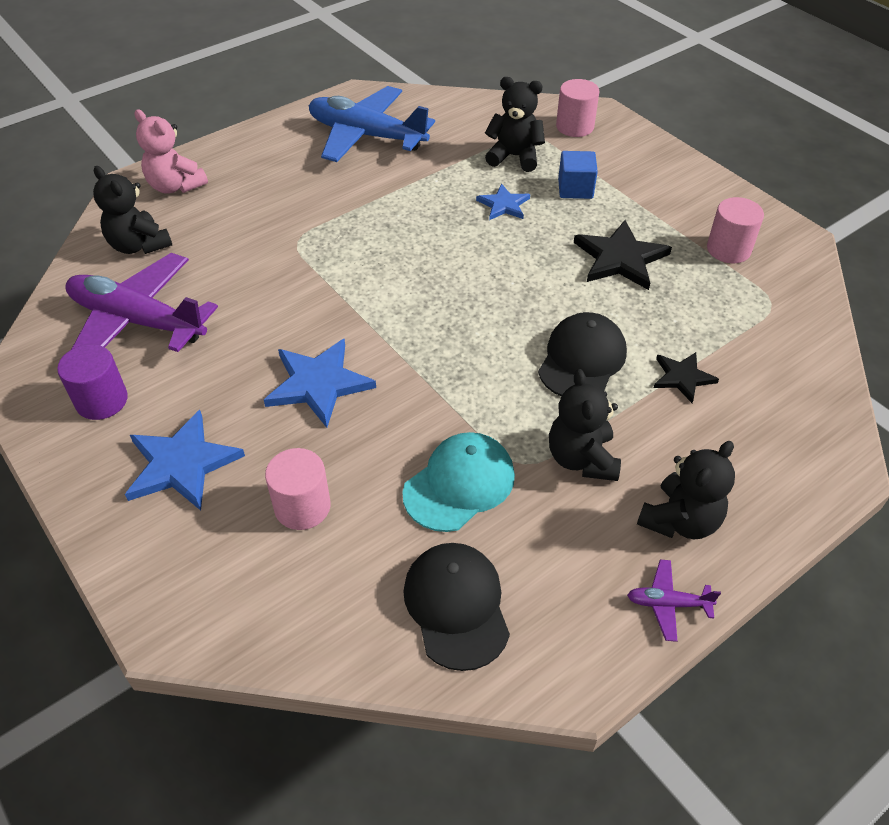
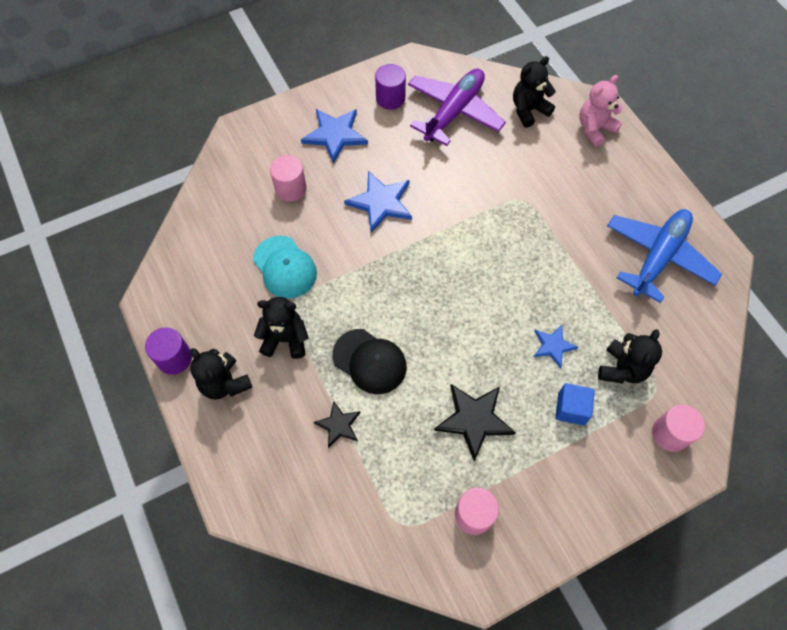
camera: 100 degrees right, 15 degrees up
(456, 606) = (207, 253): black cap -> none
(668, 603) = (174, 358): purple plane -> purple cylinder

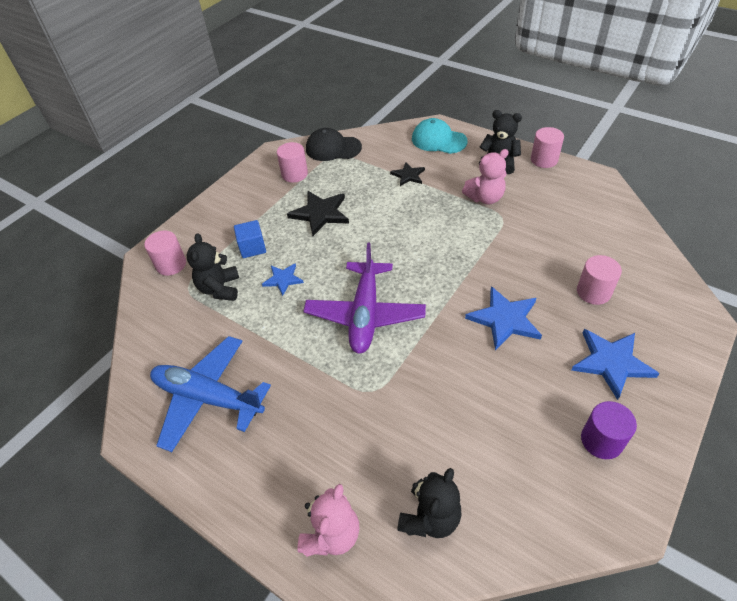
camera: 155 degrees right, 15 degrees down
(174, 358) = (544, 160): purple cylinder -> pink cylinder
(285, 267) = (532, 236): turquoise cap -> turquoise cap (438, 140)
(285, 339) = (485, 198): black teddy bear -> pink teddy bear
(369, 361) = (416, 212): black cap -> black cap (333, 148)
(454, 112) = (516, 462): purple plane -> purple plane (365, 314)
(658, 257) = (208, 398): blue plane -> blue plane turned 105 degrees clockwise

